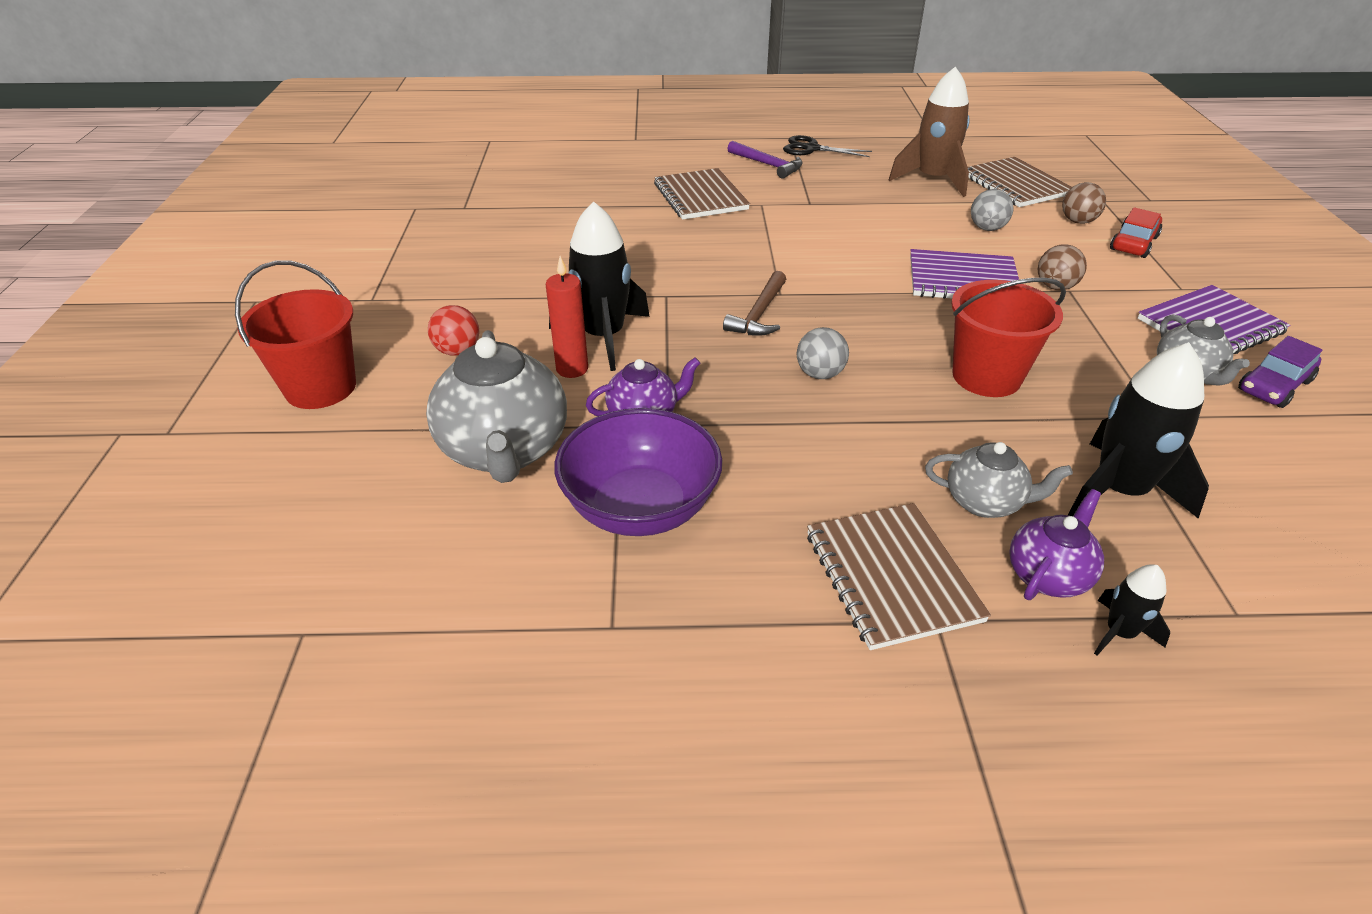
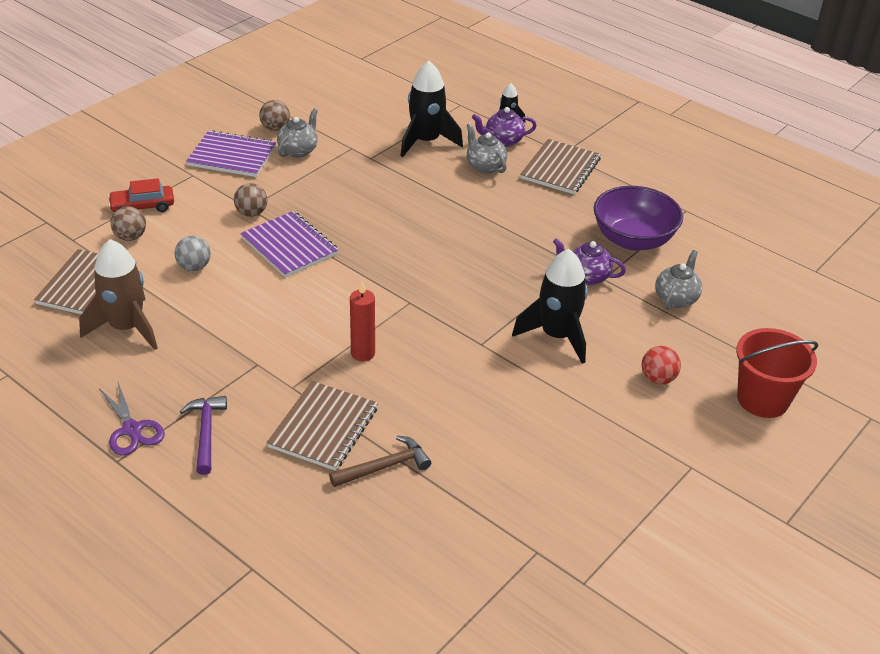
camera: 140 degrees left, 0 degrees up
(505, 451) = (676, 298): grey teapot -> grey teapot, size x0.55
(572, 369) = (597, 325): red candle -> red candle (363, 353)
(759, 314) = (443, 296): brown hammer -> brown hammer (384, 466)
(811, 149) = (132, 430): black scissors -> purple scissors
(820, 374) = (466, 246): grey ball -> none
(986, 376) = (388, 199): red bucket -> none
(1274, 386) = (275, 128): purple car -> brown ball

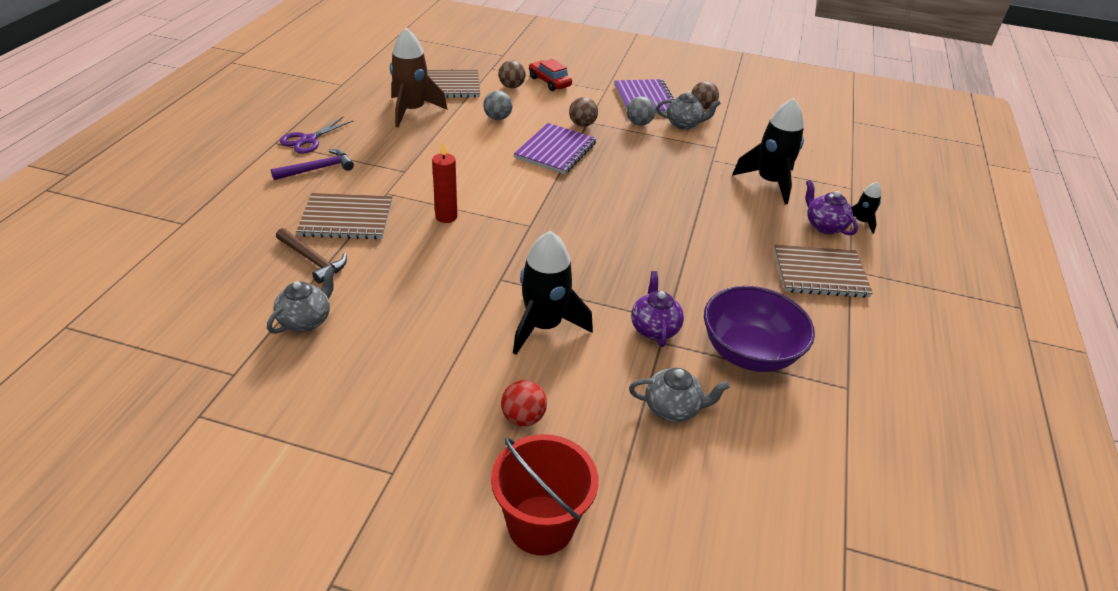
camera: 65 degrees right, 0 degrees up
(276, 177) = (639, 123): none -> grey ball
(485, 166) = (770, 224): grey teapot -> grey teapot (306, 320)

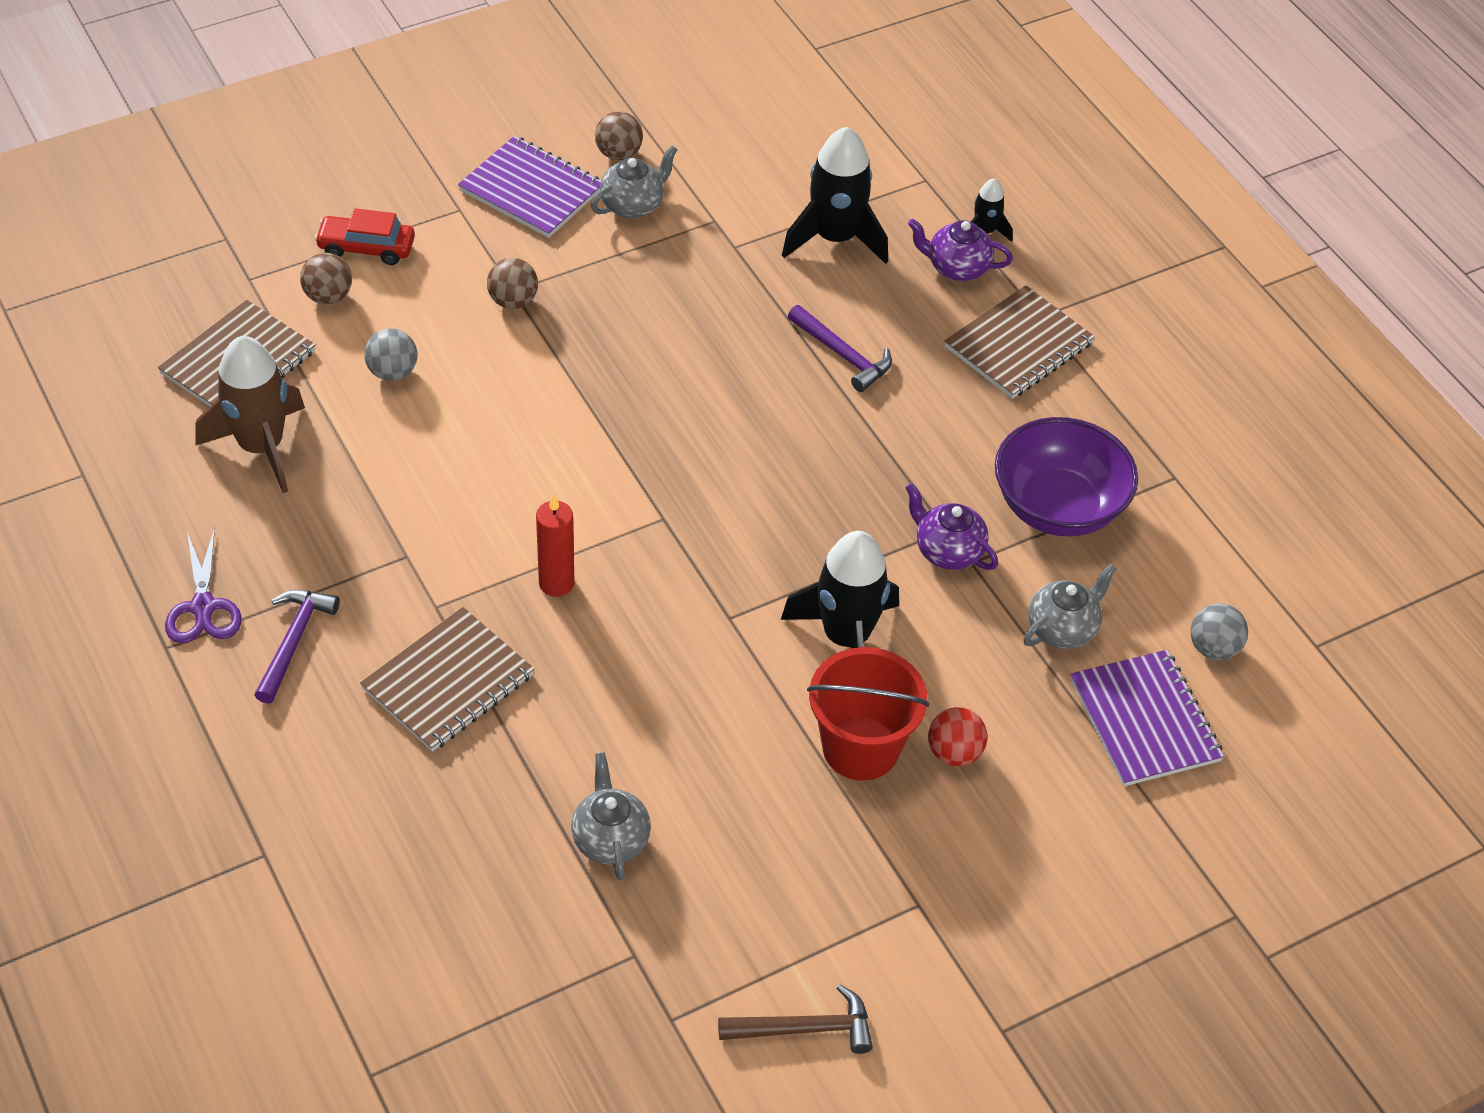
camera: 45 degrees left, 10 degrees up
(313, 260) = (499, 766): brown hammer -> brown hammer (804, 1028)
(541, 525) = (1090, 834): red bucket -> red bucket (860, 748)
(556, 150) = (540, 374): purple notebook -> purple notebook (1144, 720)
(639, 123) = (579, 245): grey ball -> grey ball (1213, 648)
(711, 222) = (843, 355): none -> purple hammer

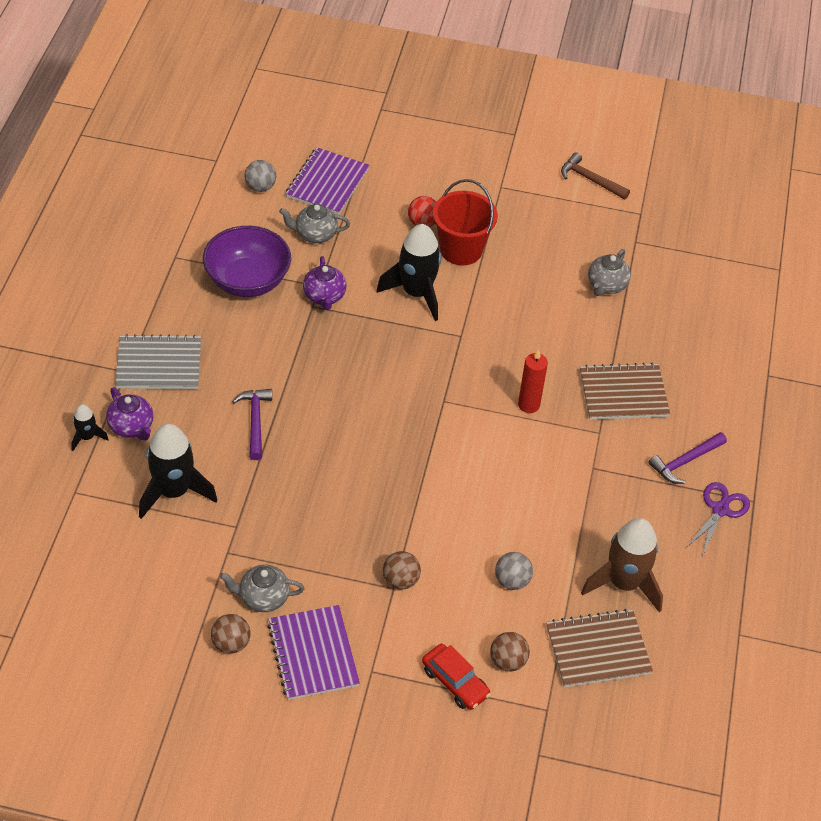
camera: 140 degrees left, 0 degrees up
(1018, 345) = (159, 364): brown notebook -> grey notebook

